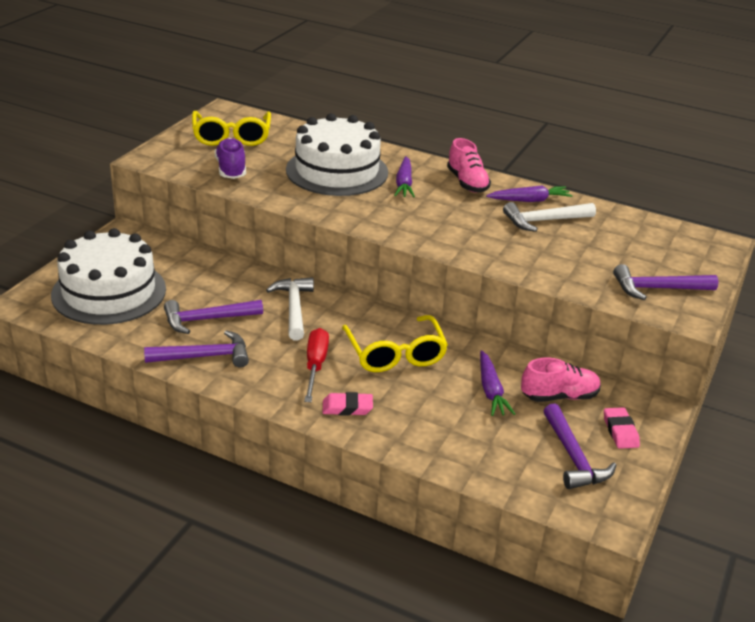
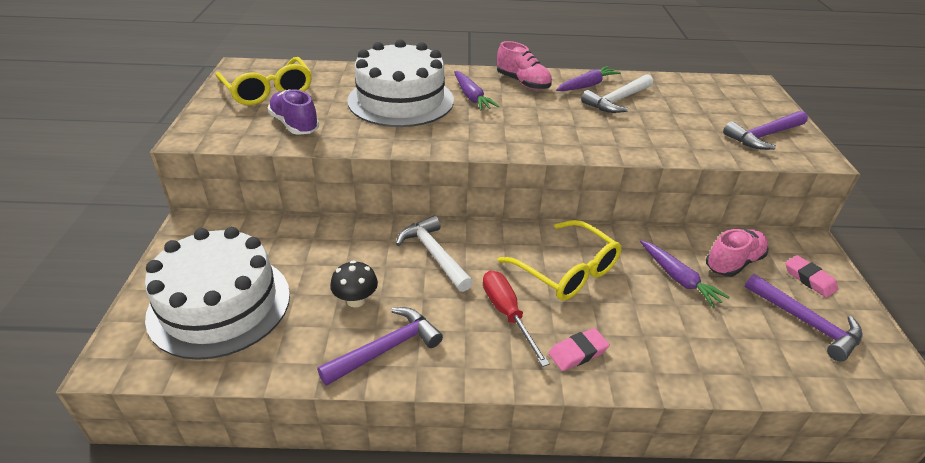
camera: 25 degrees left, 5 degrees up
(207, 320) = (356, 300): purple hammer -> black mushroom

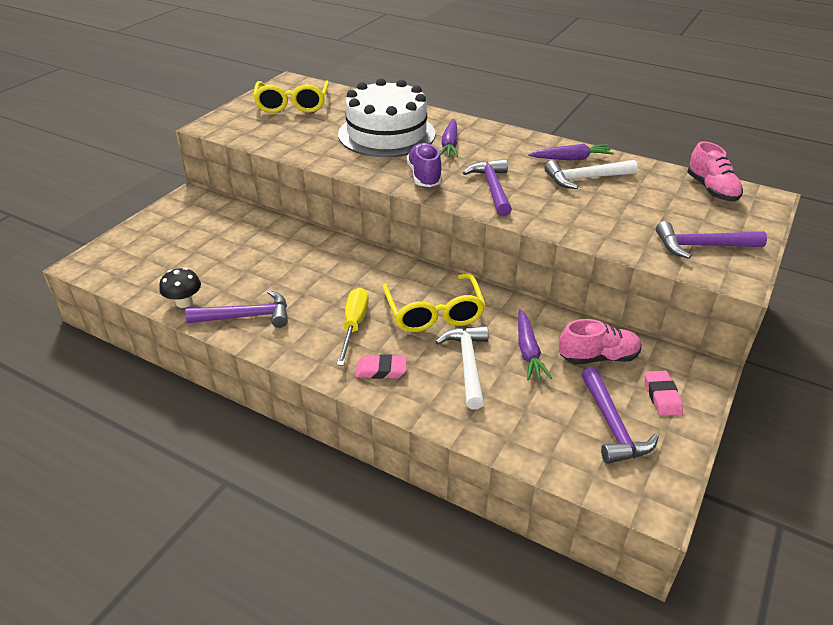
camera: 30 degrees right, 0 degrees up
(220, 304) = (167, 252): white cake -> none
(295, 125) = (286, 134): purple shoe -> purple shoe (424, 176)
(356, 300) = (255, 279): black mushroom -> black mushroom (184, 302)
(434, 254) = (339, 267): white hammer -> white hammer (467, 364)
(507, 314) = (354, 325): red screwdriver -> yellow screwdriver
(523, 83) = (511, 143): pink shoe -> pink shoe (711, 190)
(554, 129) = (492, 188): none -> purple hammer

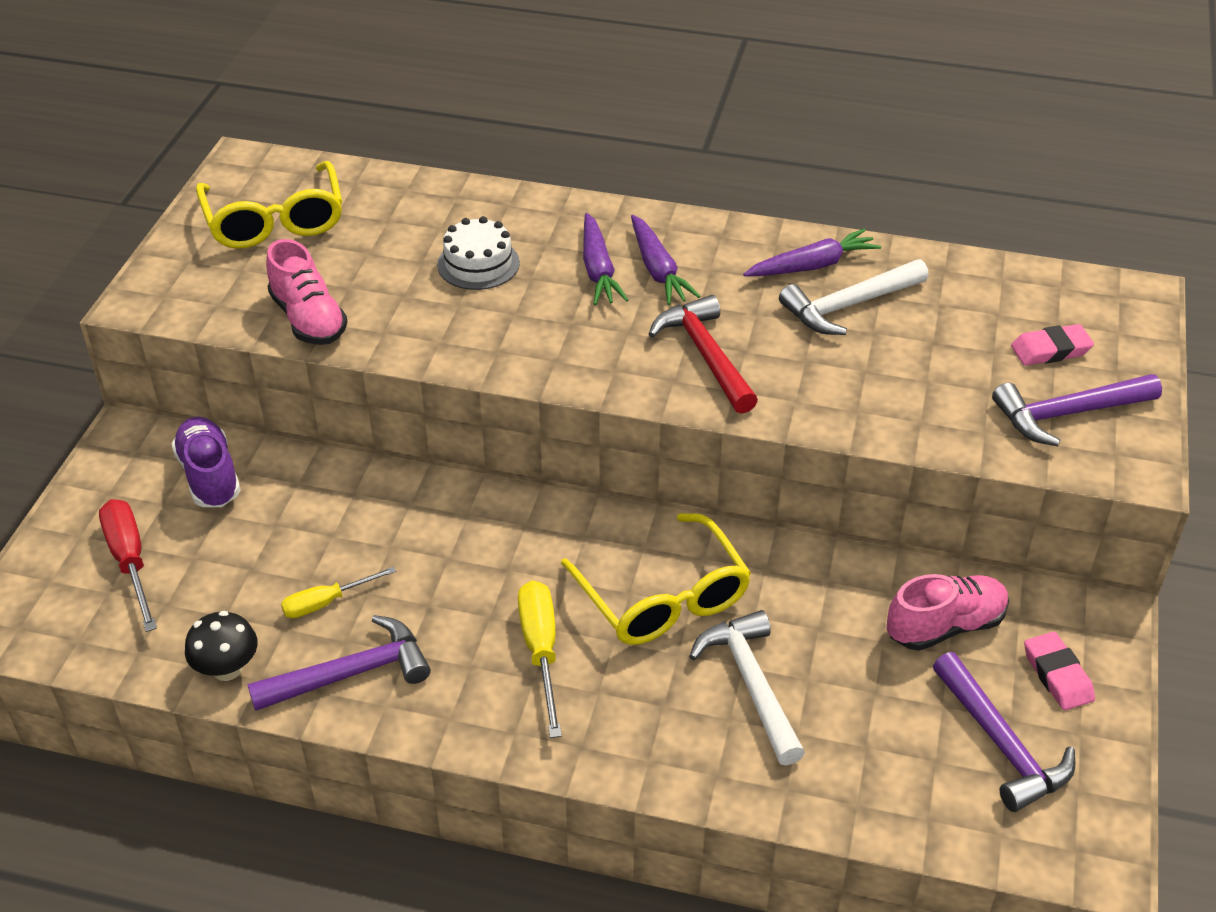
camera: 15 degrees left, 5 degrees up
(162, 247) = (130, 561): none -> red screwdriver
(250, 282) = (326, 602): none -> yellow screwdriver
(381, 370) = (619, 727): pink eraser -> pink eraser (1050, 350)
(386, 134) = (478, 264): white cake -> white cake, size x0.46
(424, 176) = (582, 350): purple shoe -> purple shoe (209, 476)
(492, 188) = (705, 355): purple hammer -> red hammer
(528, 351) = (836, 638): purple carrot -> purple carrot (658, 269)
(711, 190) = (1051, 293): pink shoe -> pink shoe (308, 319)

